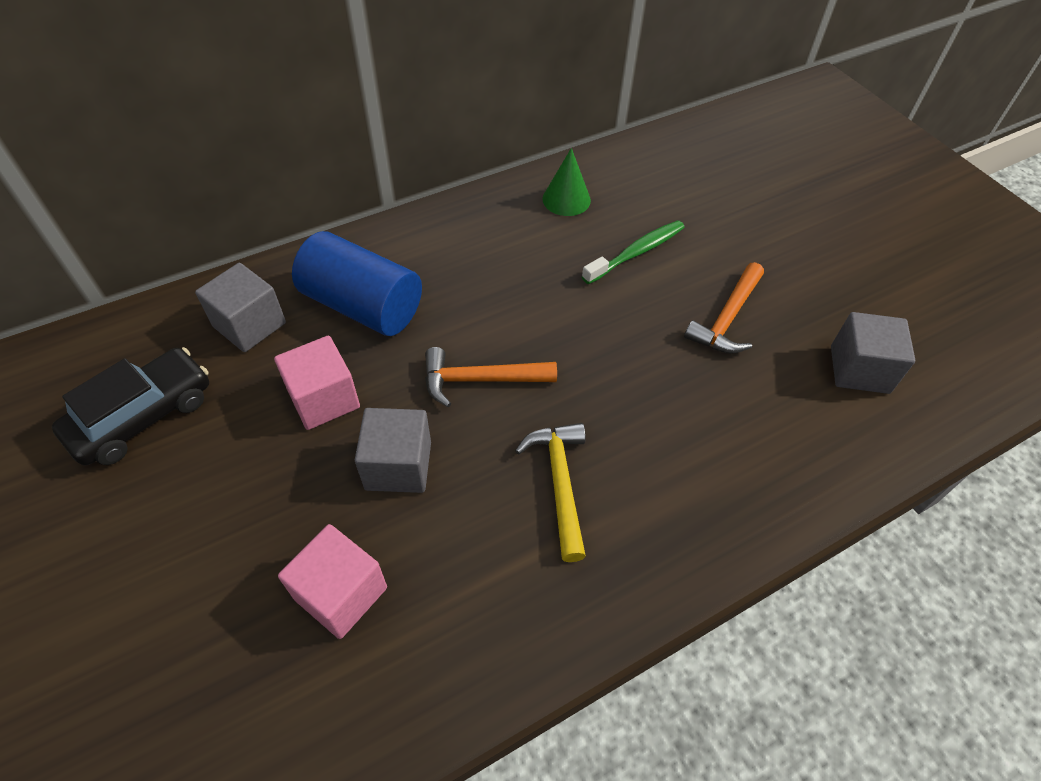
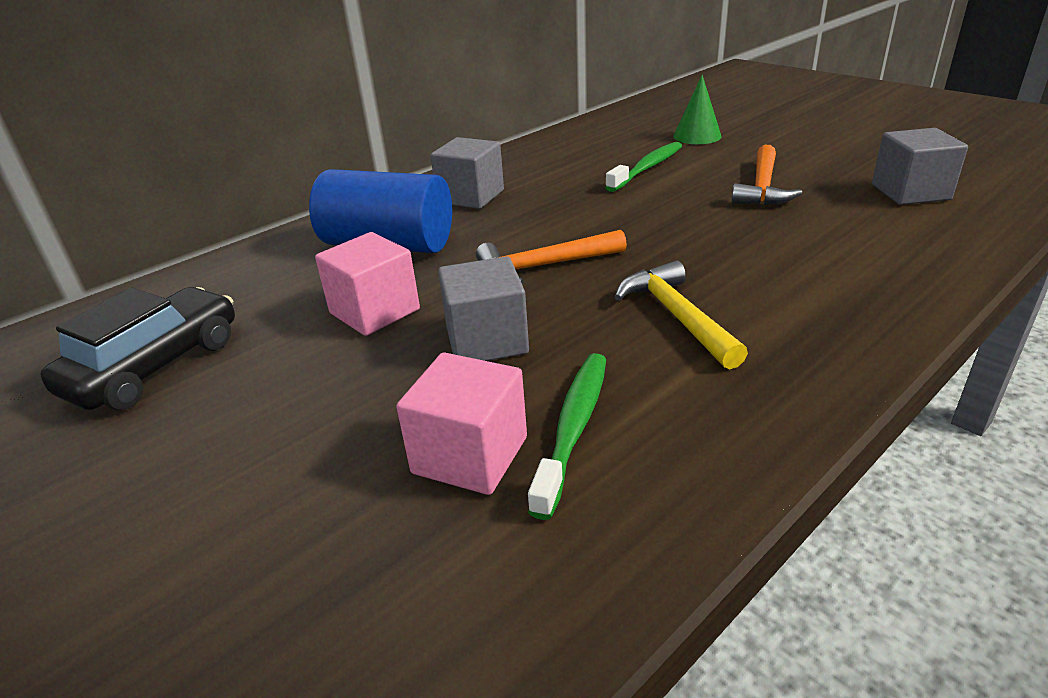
camera: 10 degrees left, 20 degrees down
(249, 325) = (265, 278): grey cube -> grey cube (470, 196)
(424, 588) = (573, 427): none -> green toothbrush
(566, 199) = (559, 152): green cone -> green cone (697, 136)

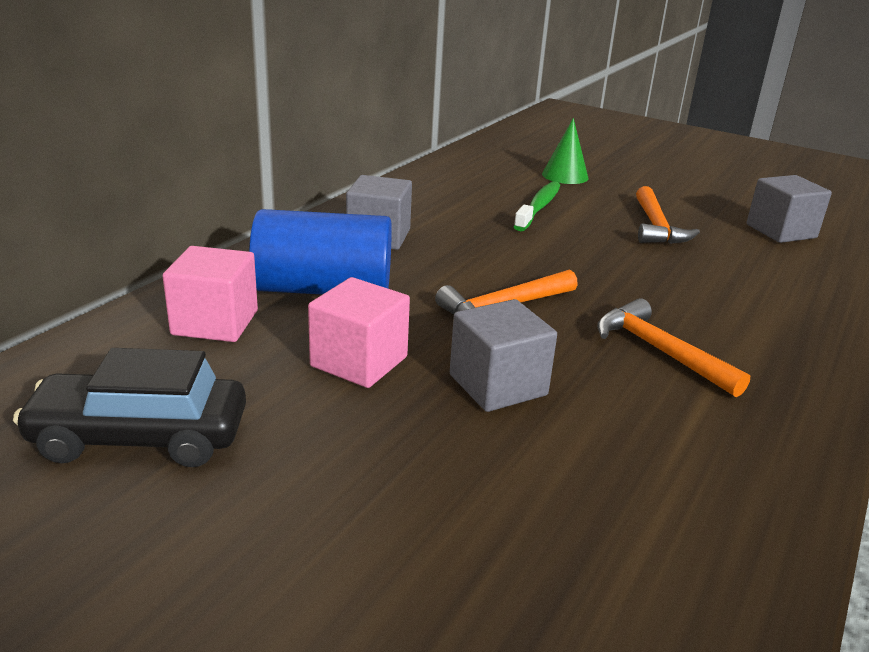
camera: 20 degrees left, 5 degrees down
(155, 366) = (140, 437): black car -> black car turned 105 degrees counterclockwise
(470, 455) = (558, 498): pink cube -> pink cube (215, 323)
(573, 427) = (637, 462): green toothbrush -> none
(677, 316) = (660, 351): yellow hammer -> orange hammer

